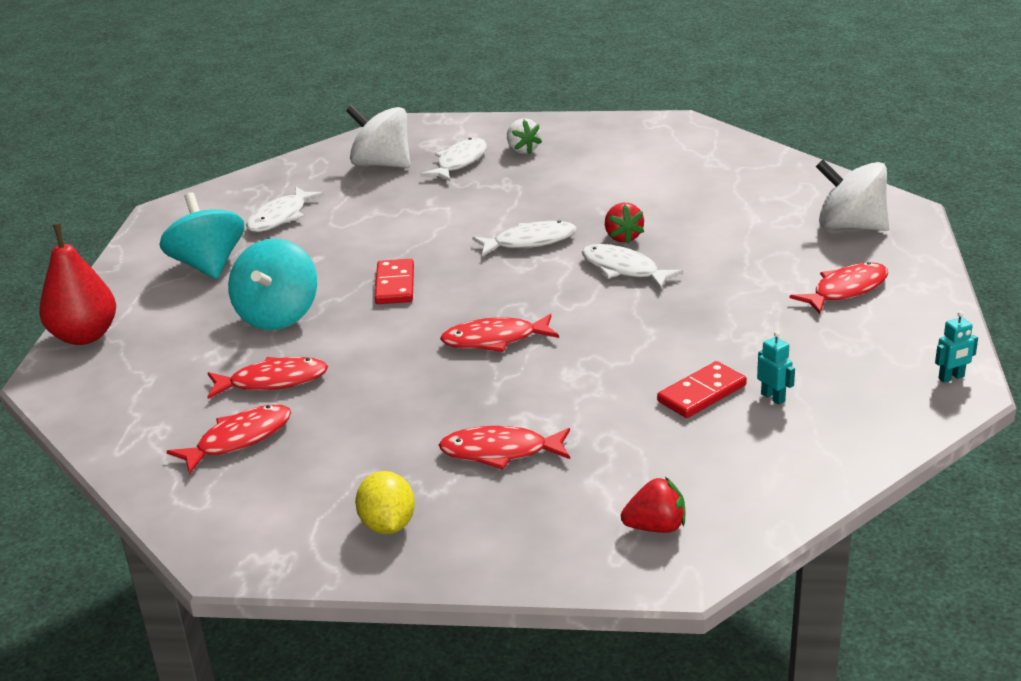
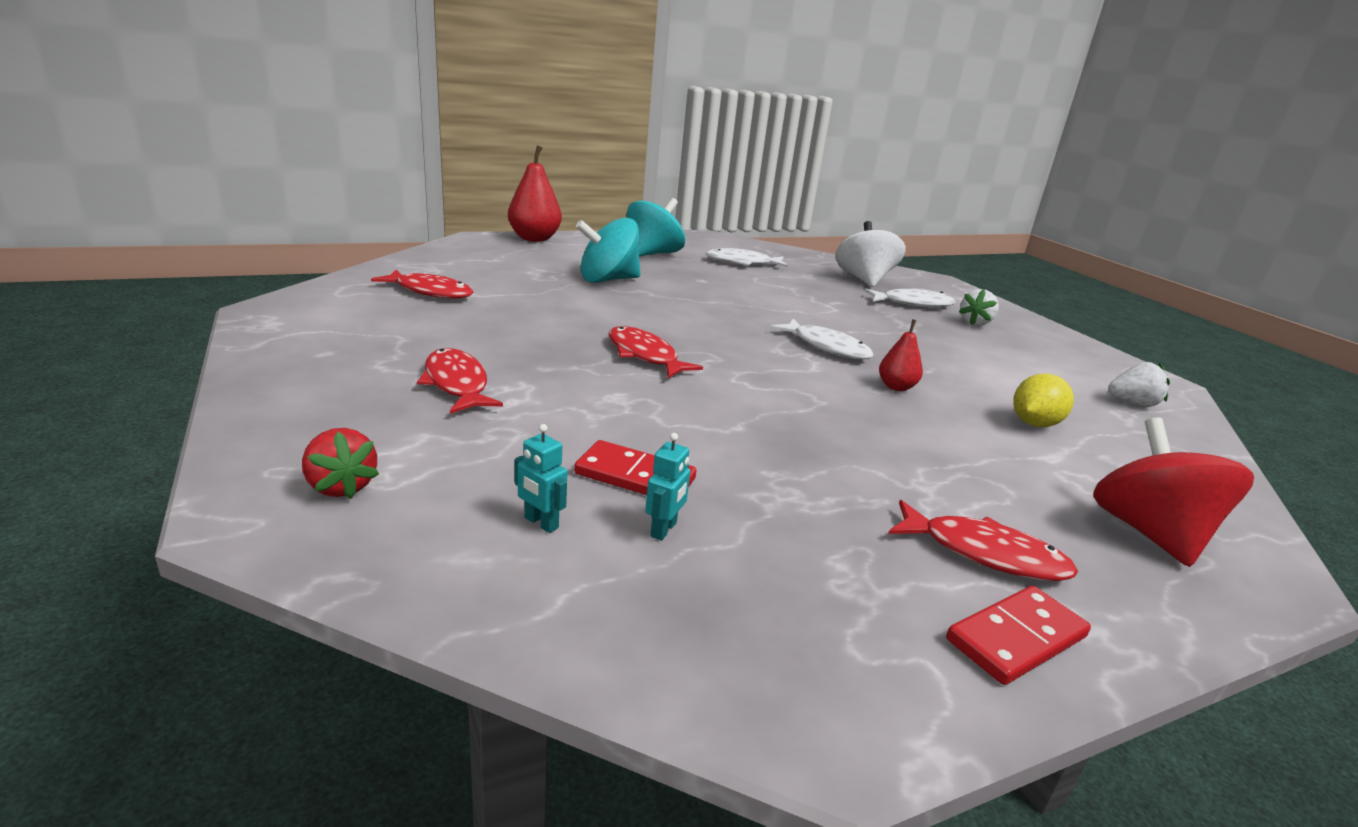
camera: 55 degrees right, 5 degrees down
(273, 381) = (516, 290): red fish -> none
(388, 525) = (322, 355): yellow lemon -> yellow lemon (1034, 423)
(395, 285) = (692, 308): red domino -> red domino (1016, 638)
(623, 237) = (896, 387): red strawberry -> red pear
(623, 269) = (836, 396): white fish -> none
(700, 151) = (1132, 403): none -> white strawberry
(850, 226) = (1149, 533): white spinning top -> red spinning top
(951, 378) = (862, 711): turquoise robot -> turquoise robot (541, 523)

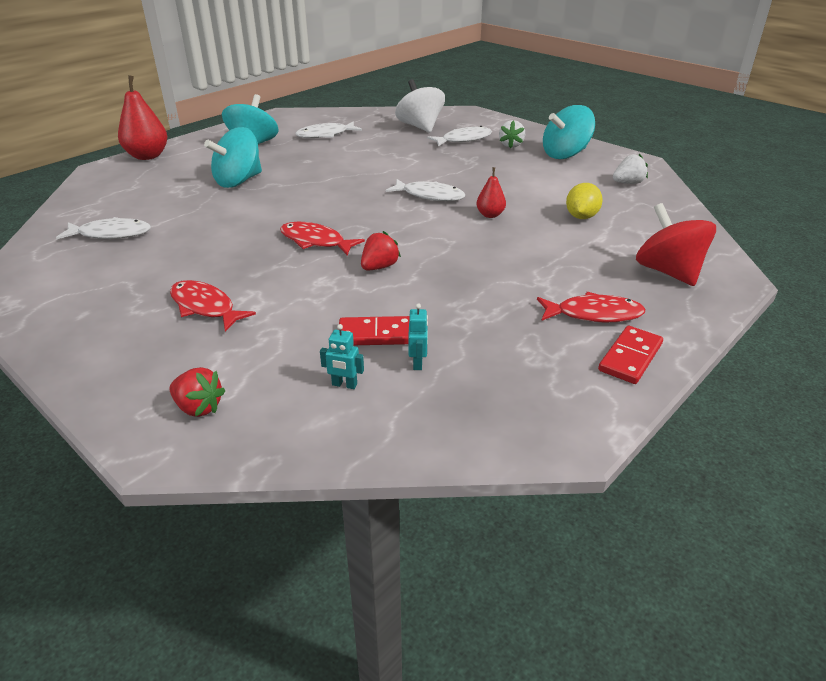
camera: 20 degrees left, 10 degrees up
(430, 292) = (111, 234): red fish -> white fish
(702, 402) = (379, 267): none -> red strawberry
(1049, 349) = (565, 154): none -> turquoise spinning top

